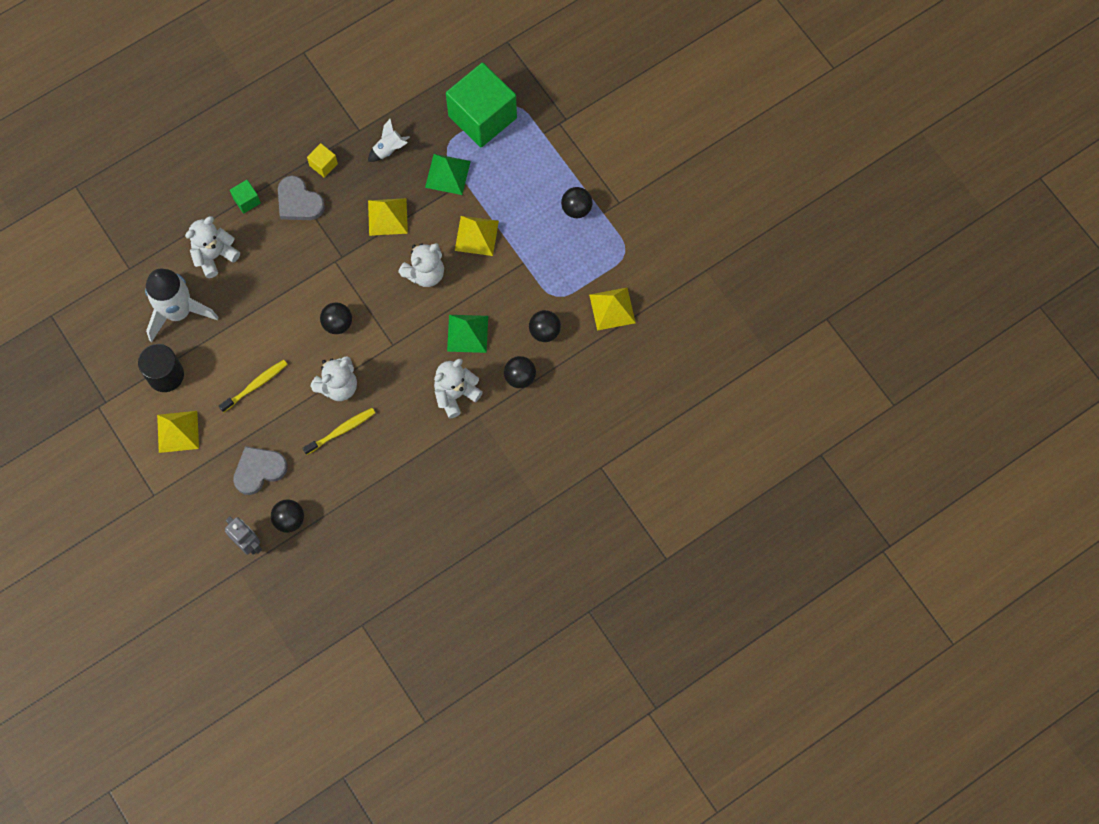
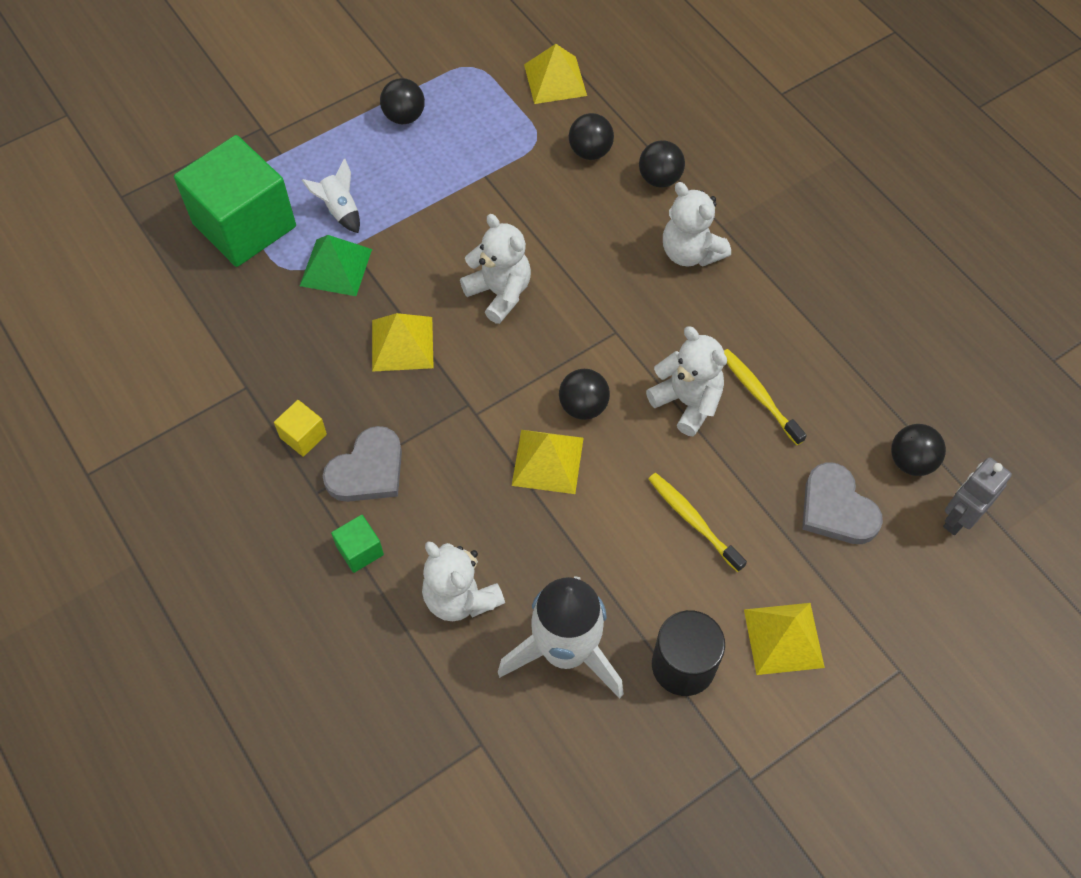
camera: 90 degrees left, 10 degrees down
(389, 150) = (286, 345): white rocket -> white rocket (340, 210)
(467, 333) = (595, 239): green pyramid -> none
(476, 235) = (440, 230): yellow pyramid -> yellow pyramid (548, 461)

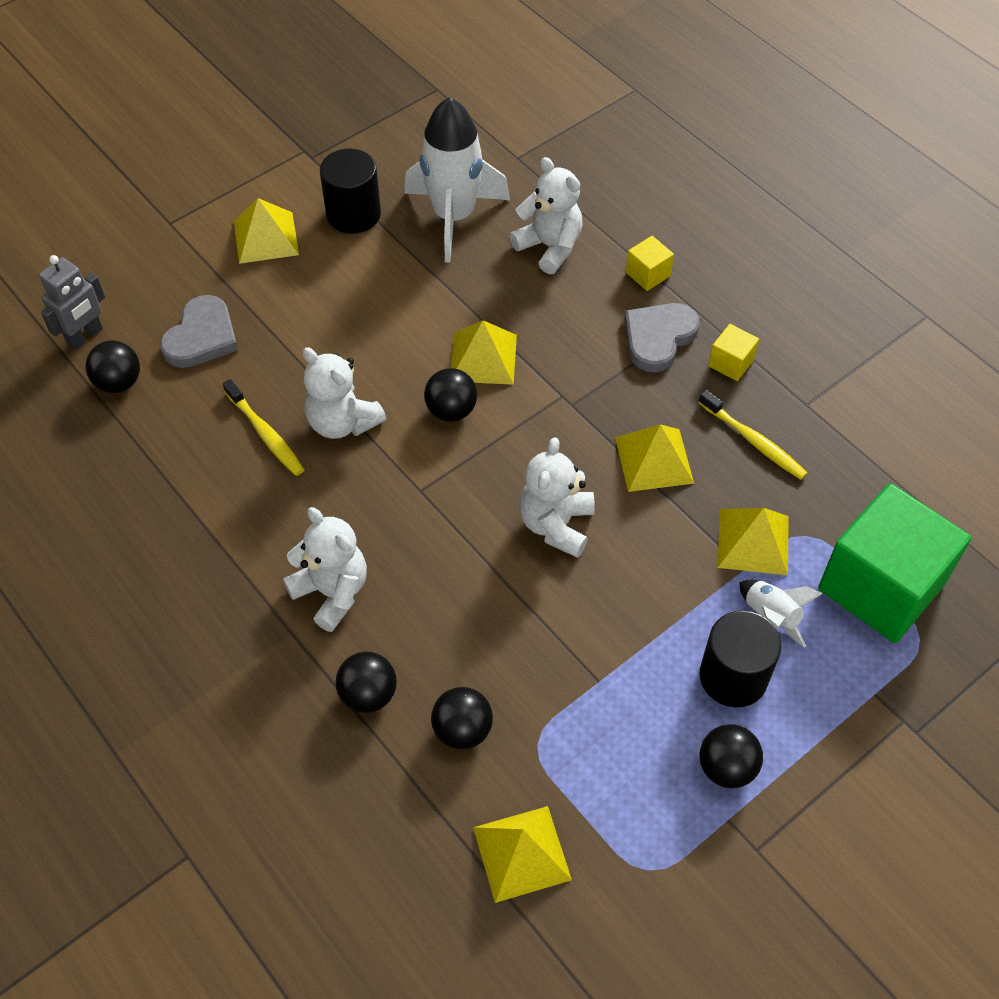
camera: 175 degrees right, 5 degrees down
(336, 267) = (753, 541): green pyramid -> yellow pyramid
(360, 550) = (648, 274): green cube -> yellow cube
(382, 171) = (733, 677): none -> black cylinder
(499, 293) = (556, 525): white teddy bear -> white teddy bear turned 60 degrees clockwise
(693, 520) = (341, 318): yellow toothbrush -> yellow toothbrush (753, 441)
(836, 508) = (202, 337): grey heart -> grey heart turned 60 degrees clockwise

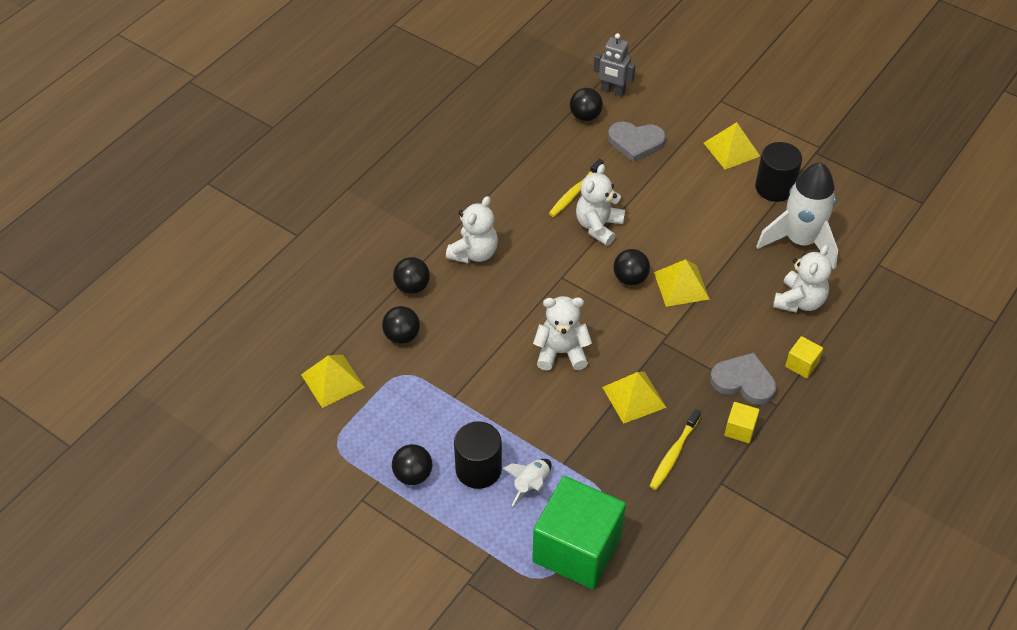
camera: 75 degrees right, 5 degrees down
(753, 541) = (587, 466): yellow pyramid -> none

